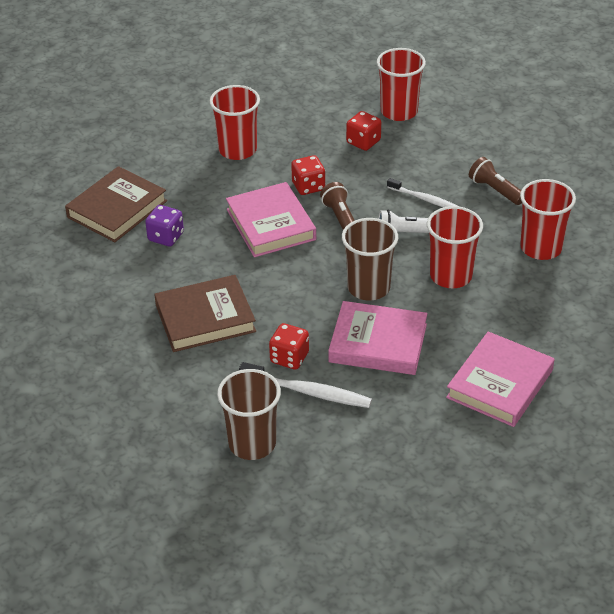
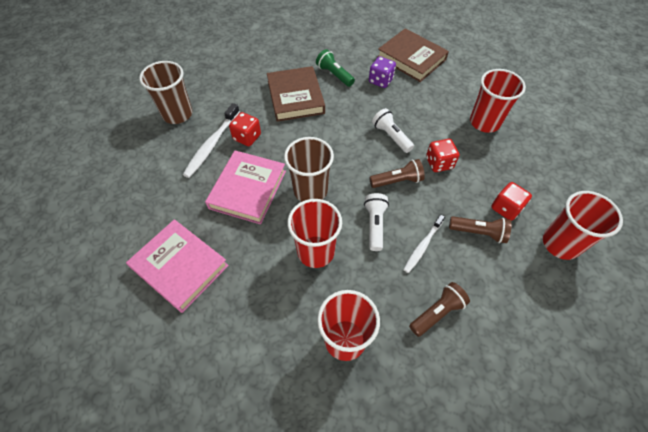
camera: 95 degrees right, 15 degrees up
(155, 283) = (334, 75): none -> green flashlight
(270, 224) = (391, 136): pink book -> white flashlight
(398, 161) = (478, 232): none -> brown flashlight

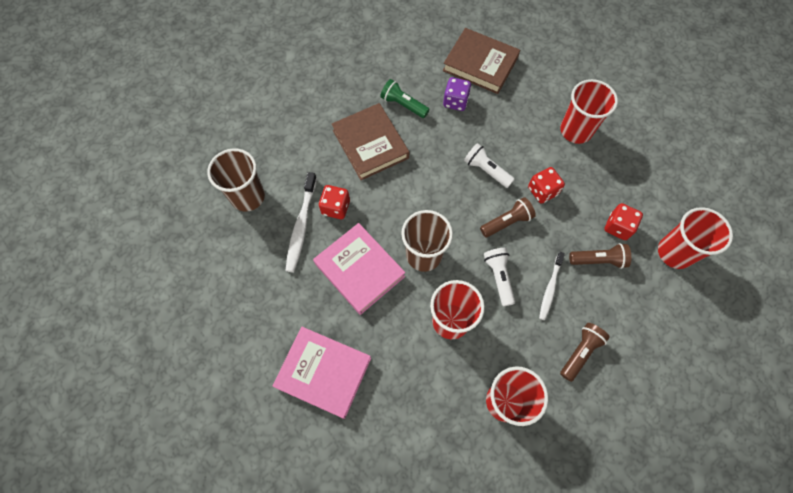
camera: 15 degrees left, 10 degrees up
(248, 189) = (359, 270): pink book -> pink book turned 45 degrees counterclockwise

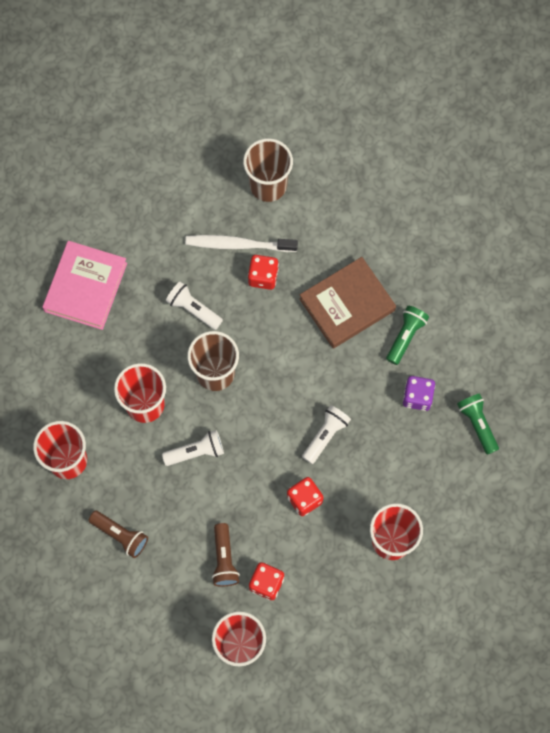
camera: 85 degrees right, 5 degrees up
(359, 270) = (193, 309): pink book -> white flashlight
(480, 64) = (477, 424): brown book -> green flashlight
(506, 222) = (261, 459): brown flashlight -> none
(550, 288) = (187, 506): white toothbrush -> none

